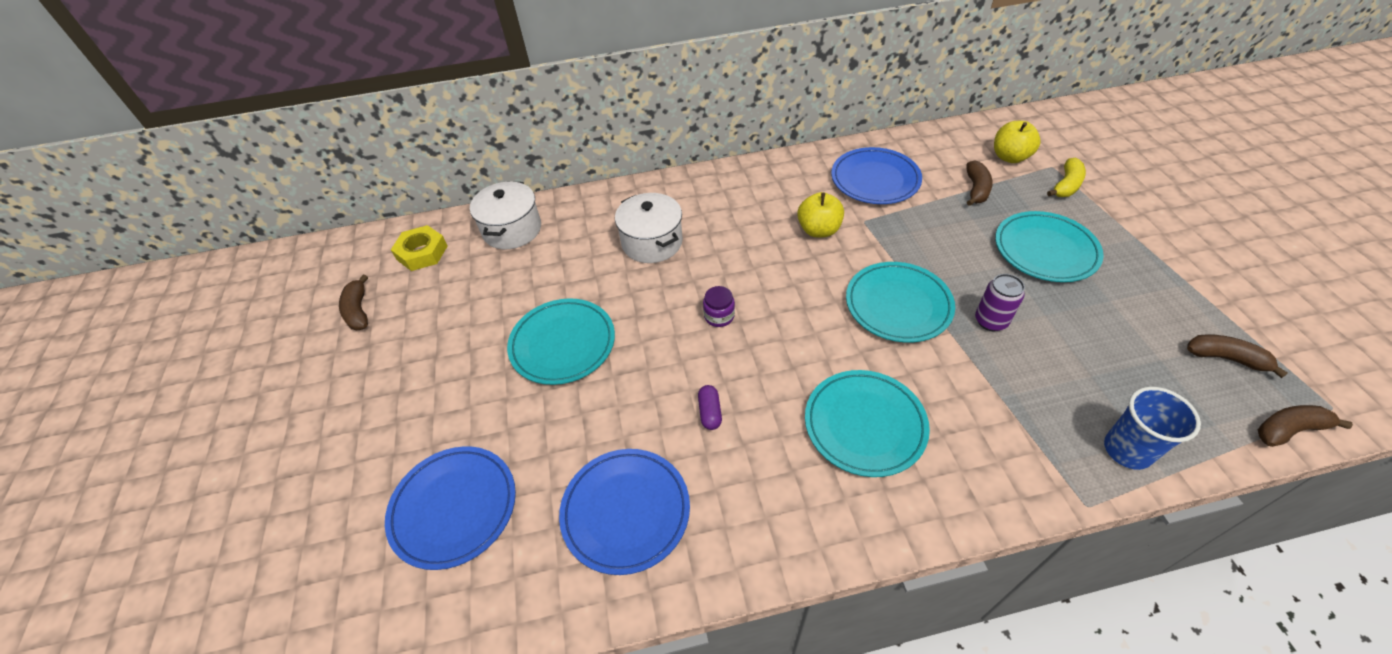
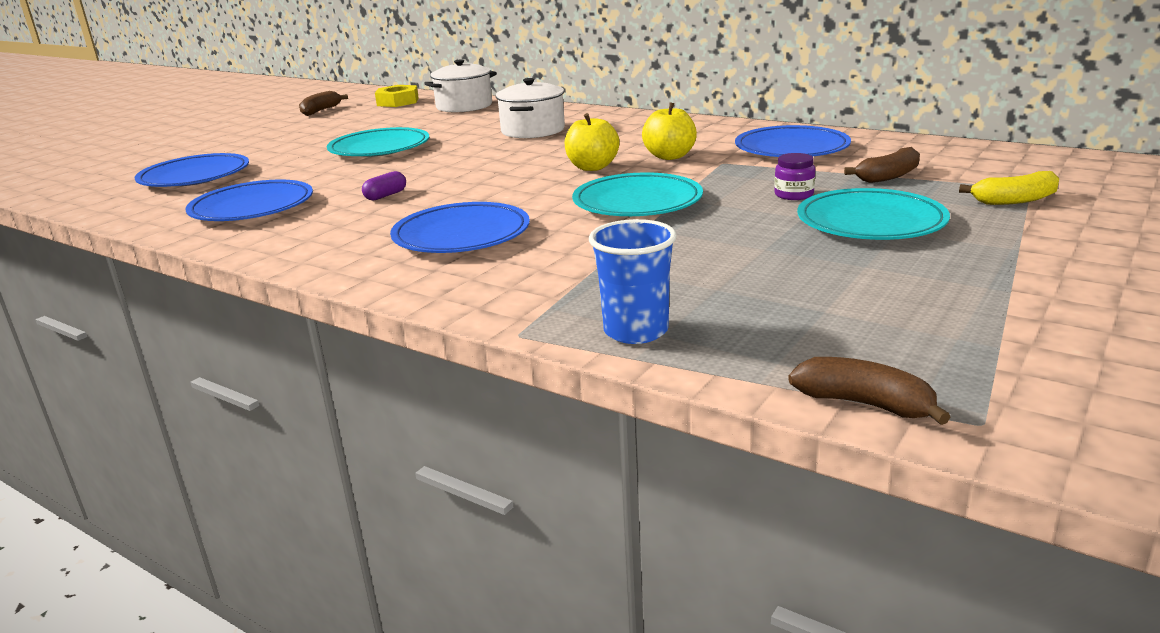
camera: 45 degrees right, 25 degrees down
(719, 316) = (493, 167): purple jar -> purple jar (794, 195)
(864, 425) = (461, 235): turquoise plate -> blue plate
(990, 321) = (699, 234): purple can -> none
(1010, 157) = (986, 171): yellow apple -> yellow apple (592, 167)
(1226, 358) = (915, 340): brown banana -> none

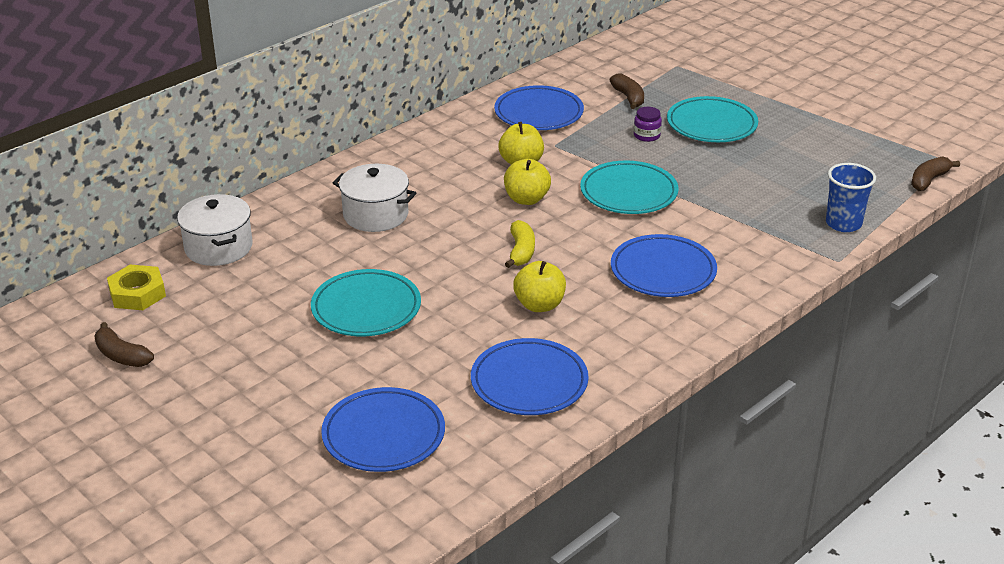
camera: 80 degrees left, 10 degrees up
(385, 195) = (539, 305): purple capsule -> yellow apple
(1014, 200) = (696, 76): yellow banana -> yellow banana (521, 251)

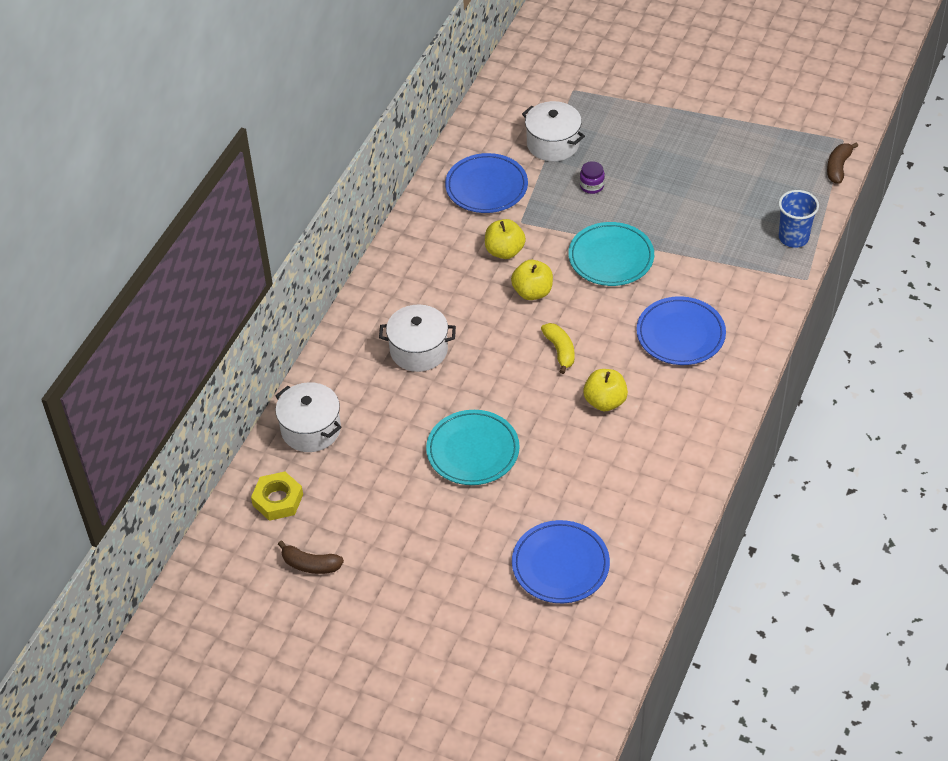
camera: 20 degrees left, 15 degrees up
(529, 382) = (638, 479): blue plate -> none
(628, 97) = (553, 144): brown banana -> white pot
(711, 124) = (638, 156): turquoise plate -> none

